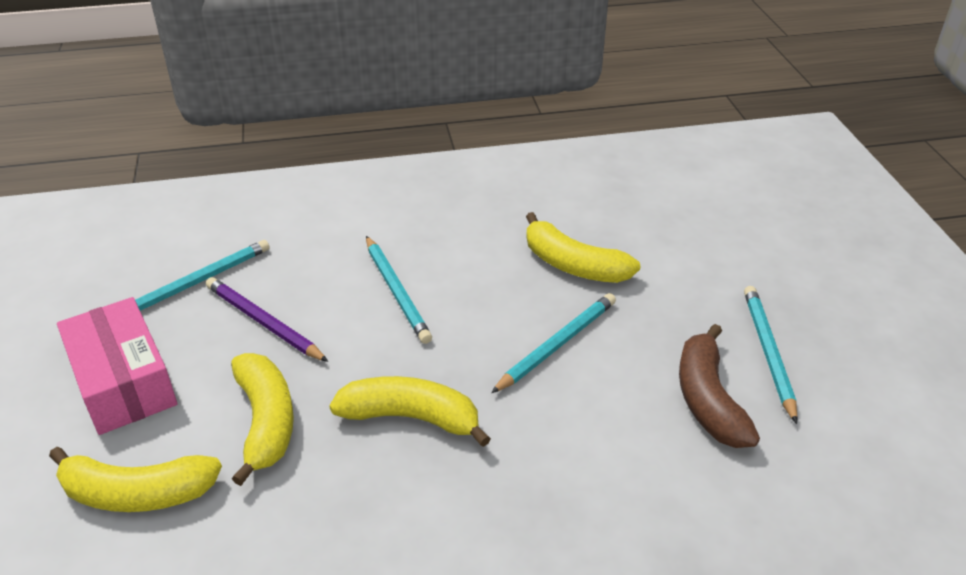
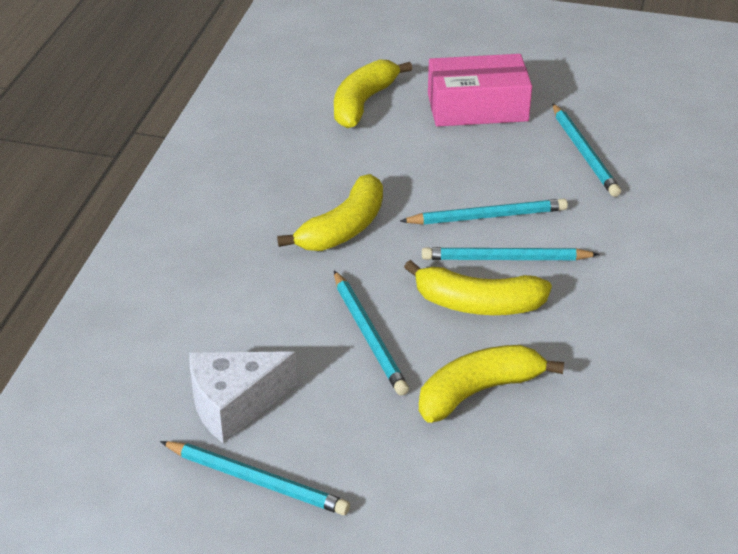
camera: 115 degrees right, 0 degrees up
(263, 323) = (507, 178): purple pencil -> none
(266, 421) = (390, 161): yellow banana -> yellow banana (478, 304)
(336, 319) = (487, 216): none -> turquoise pencil
(708, 400) = (234, 405): brown banana -> white cheese

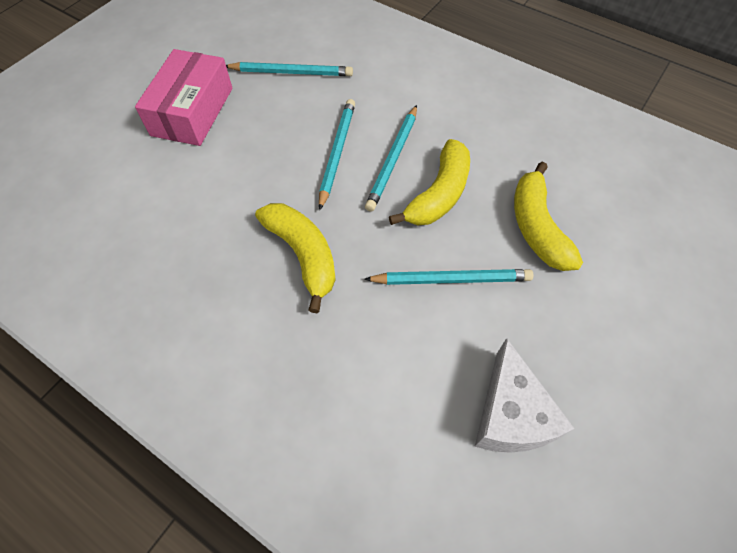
camera: 70 degrees left, 20 degrees up
(257, 480) = (609, 421): turquoise pencil -> none
(363, 103) = (130, 185): yellow banana -> none

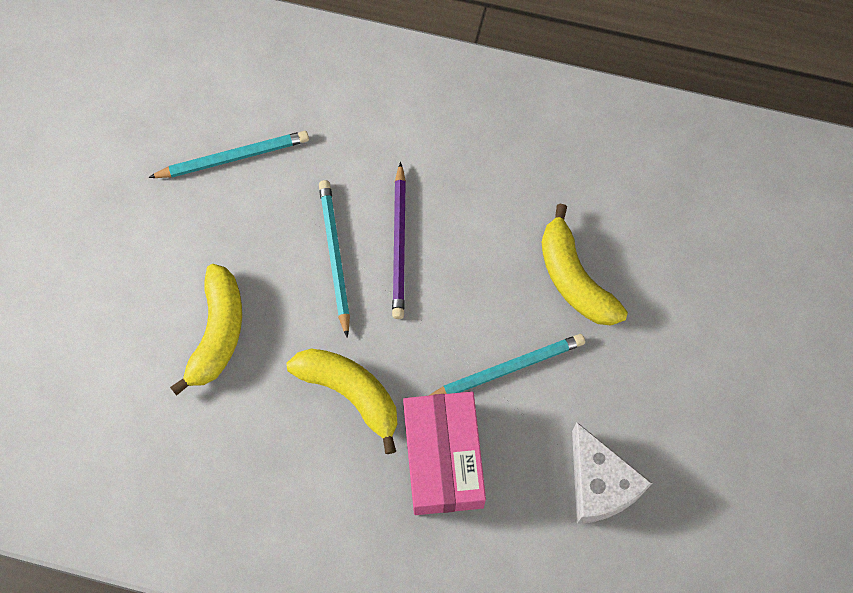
camera: 20 degrees left, 10 degrees up
(192, 111) = (142, 254): pink box -> pink box (443, 458)
(393, 159) = (400, 244): turquoise pencil -> purple pencil
(439, 194) = (463, 272): yellow banana -> yellow banana (217, 332)

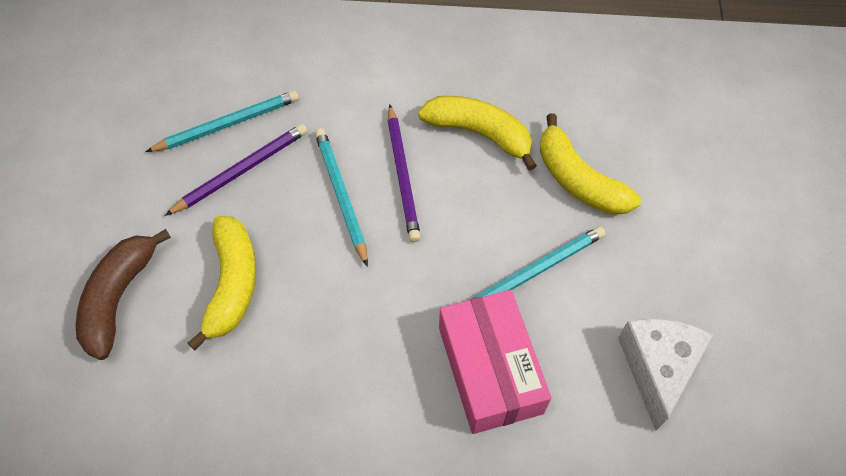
camera: 10 degrees left, 10 degrees down
(110, 329) = (119, 298): none -> brown banana
(240, 213) = (241, 170): none -> purple pencil
(350, 393) = (380, 320): yellow banana -> yellow banana (479, 133)
(599, 484) = (657, 368): white cheese -> white cheese turned 135 degrees counterclockwise

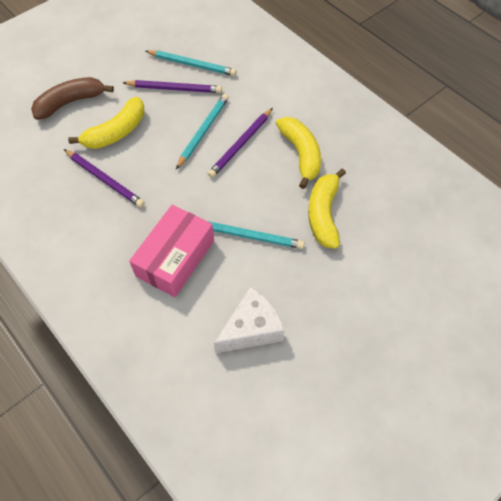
camera: 45 degrees right, 0 degrees up
(291, 355) = (105, 179): none -> purple pencil

